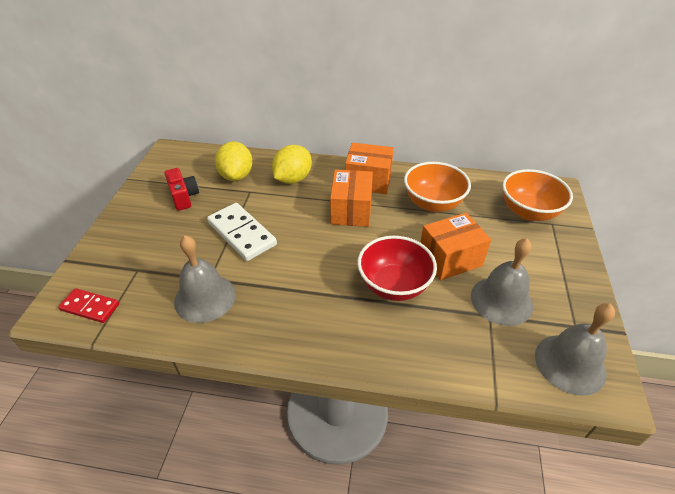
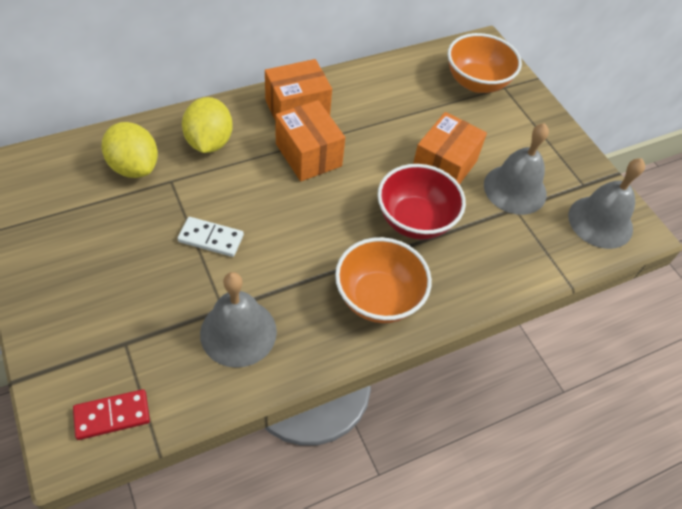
camera: 40 degrees left, 10 degrees up
(184, 197) = (91, 225): red camera -> none
(242, 233) = (211, 238): white domino -> white domino, size x0.62
(433, 203) = (384, 110): orange bowl -> orange bowl (378, 298)

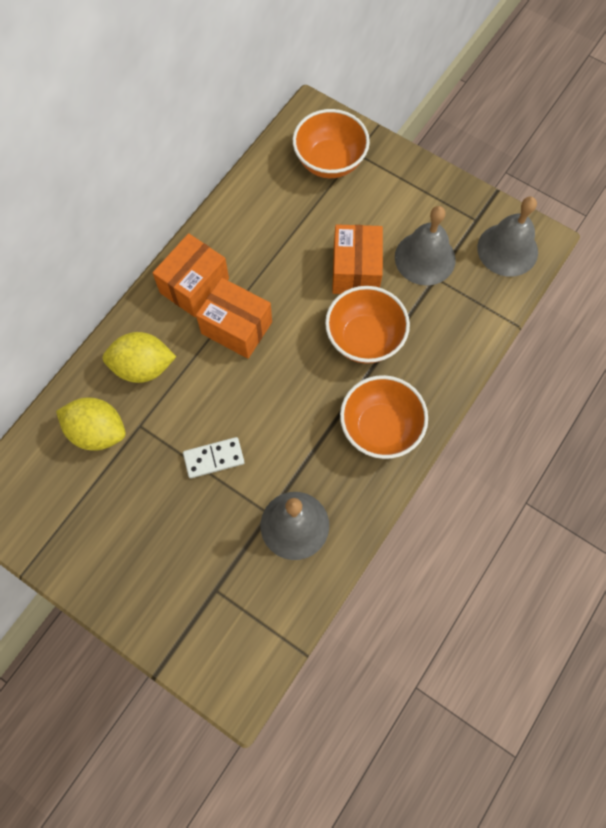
camera: 25 degrees left, 15 degrees up
(112, 415) = (250, 650): red domino -> none
(209, 142) = (143, 367): yellow lemon -> yellow lemon turned 60 degrees counterclockwise
(415, 220) = (364, 338): red bowl -> orange bowl

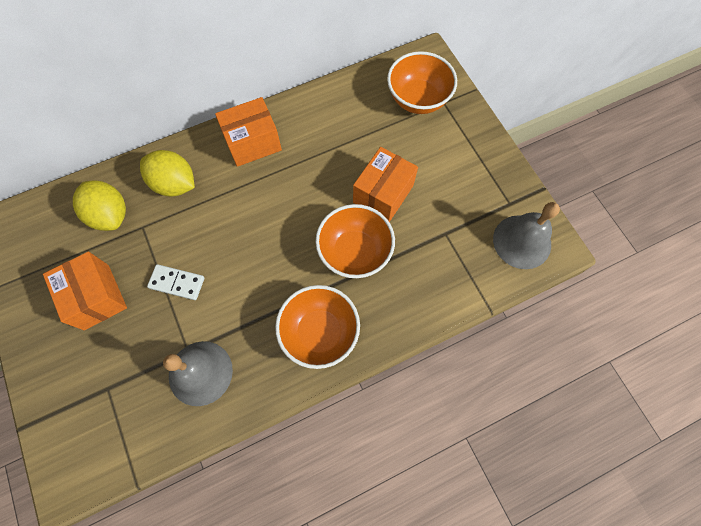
camera: 30 degrees right, 0 degrees up
(236, 328) = (262, 191): orange box -> orange box (96, 297)
(425, 258) = (446, 213): grey bell -> none

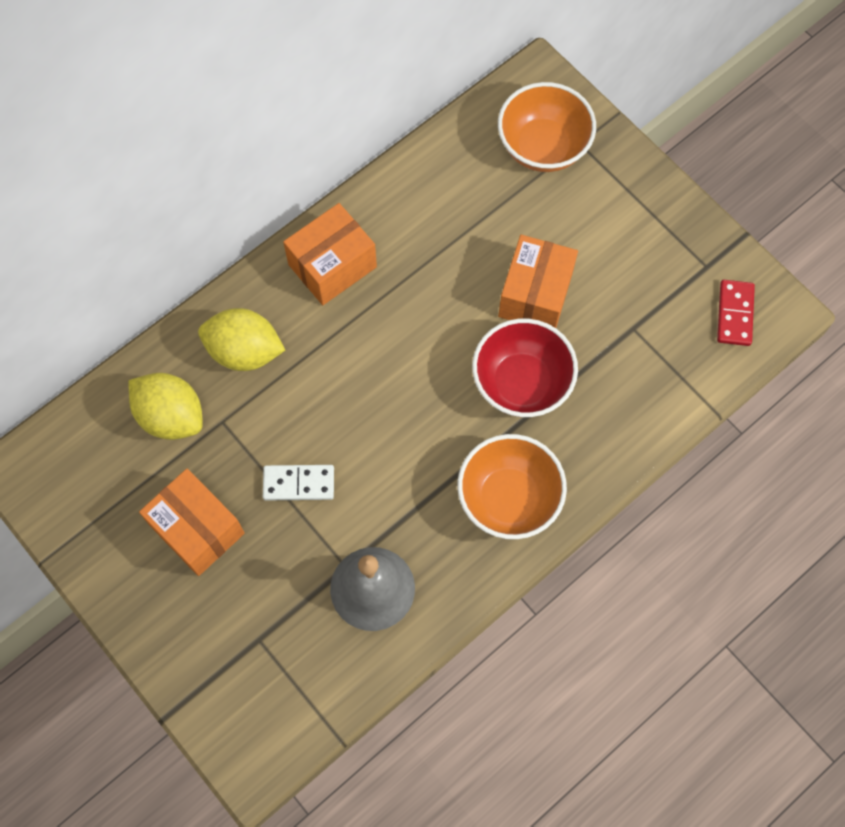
camera: 15 degrees left, 0 degrees up
(355, 252) = (521, 383): orange bowl -> red bowl
(522, 241) = (735, 314): grey bell -> red domino

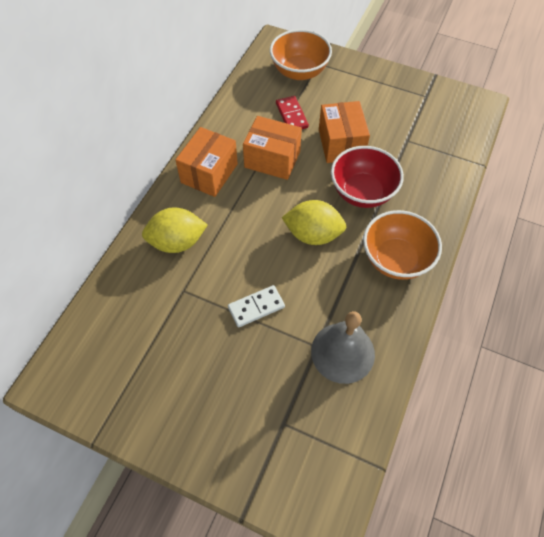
camera: 25 degrees left, 10 degrees down
(171, 416) = (146, 301): yellow lemon -> yellow lemon (313, 234)
(197, 529) = (200, 367): orange box -> orange box (272, 159)
(735, 314) = (457, 113): red domino -> red domino (291, 115)

